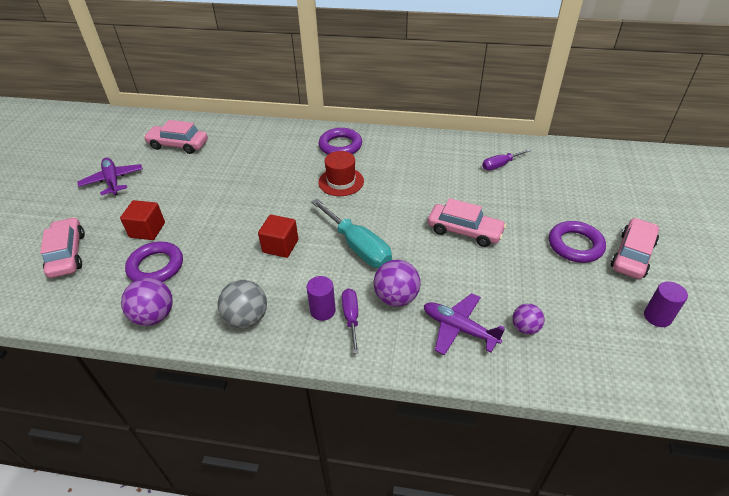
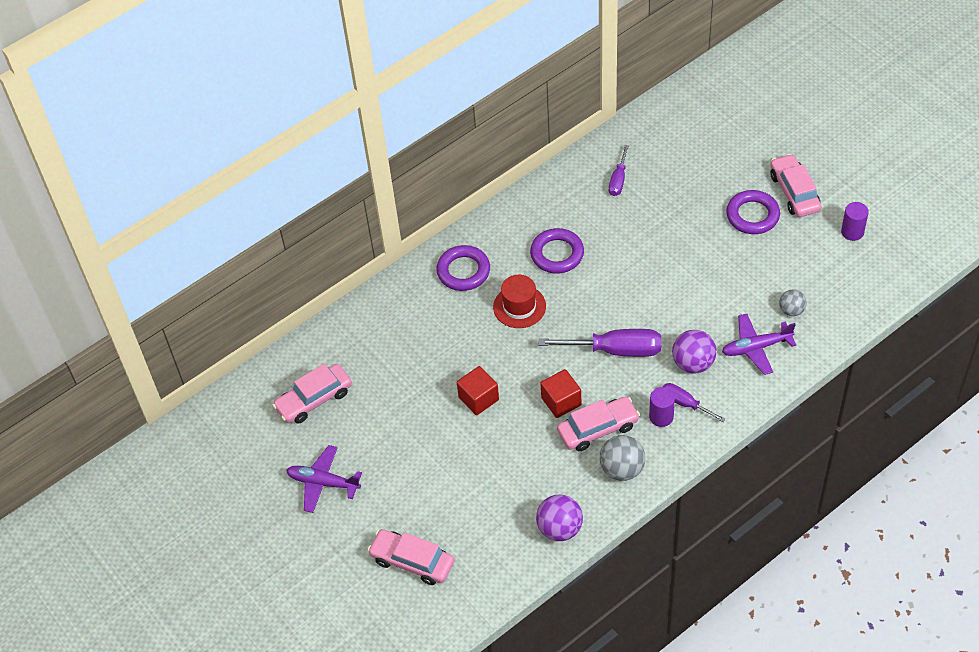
camera: 45 degrees left, 10 degrees up
(147, 230) = (438, 487): red cube -> red cube (478, 398)
(156, 266) = (498, 502): purple ring -> purple ring (557, 254)
(358, 247) = (616, 350): turquoise screwdriver -> purple screwdriver
(464, 231) = (669, 269): pink car -> pink car (598, 429)
(525, 328) = (791, 310): purple ball -> grey ball

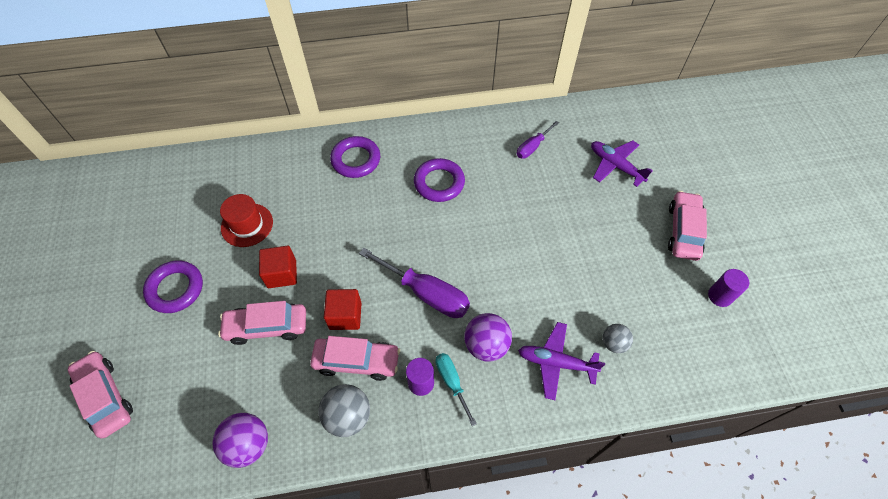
camera: 25 degrees right, 5 degrees up
(314, 399) = (163, 204): pink car -> pink car (267, 327)
(323, 482) = (106, 278): purple plane -> purple plane (615, 166)
(519, 306) = (376, 211): red hat -> red hat (247, 225)
(685, 403) = (452, 382): purple screwdriver -> turquoise screwdriver
(752, 215) = (631, 233): purple ring -> purple ring (175, 289)

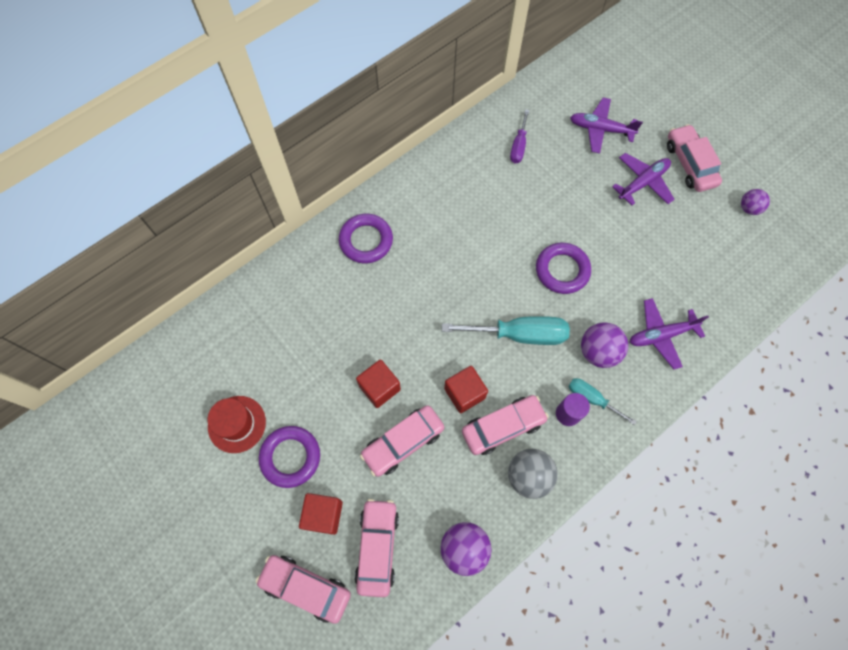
camera: 30 degrees left, 10 degrees up
(163, 347) = (323, 515): none -> red cube
(182, 399) = (377, 547): none -> pink car
(247, 225) = (310, 360): red hat -> red hat (237, 424)
(426, 293) = (519, 334): purple screwdriver -> turquoise screwdriver
(439, 183) = (459, 224): purple ring -> purple ring (562, 270)
(613, 343) = (694, 293): grey ball -> none
(626, 225) = (643, 183): none -> purple plane
(720, 296) = (749, 208): purple cylinder -> purple ball

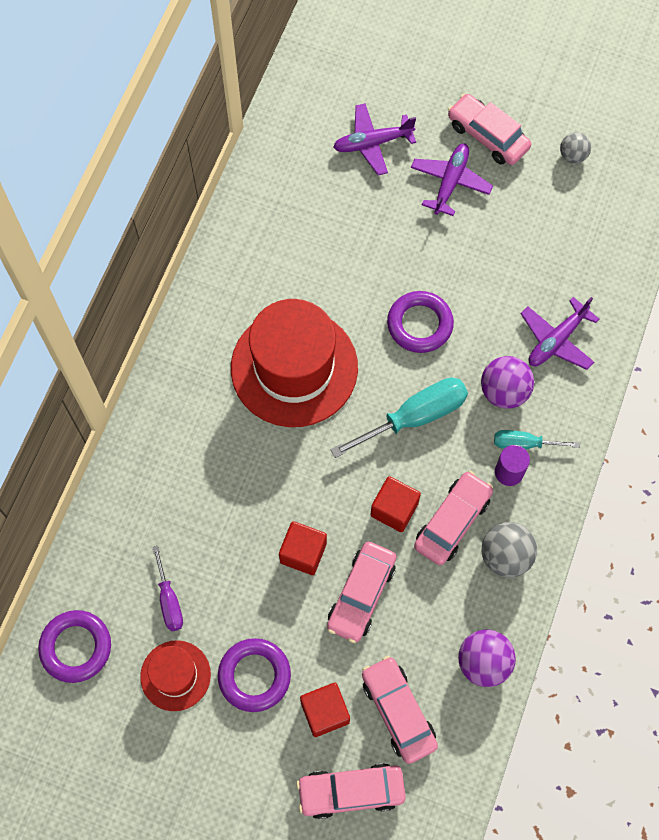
camera: 30 degrees left, 0 degrees up
(366, 241) = (191, 403): purple ring -> purple ring (76, 647)
(452, 254) = (294, 368): none -> red hat
(518, 146) = (294, 208): purple screwdriver -> purple screwdriver (169, 600)
(749, 208) = (572, 155): purple ball -> grey ball

